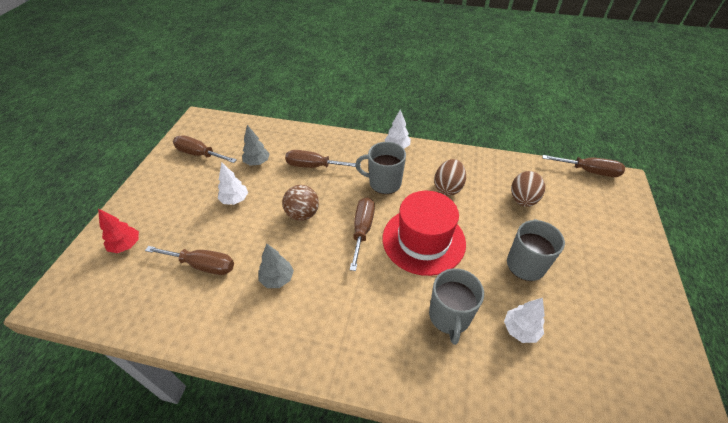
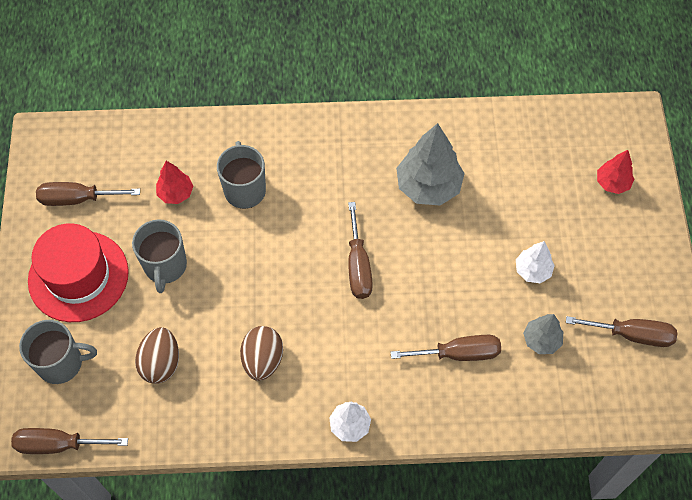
camera: 165 degrees right, 15 degrees up
(202, 265) = (514, 182): brown screwdriver -> brown screwdriver (77, 199)
(277, 279) = (428, 186): grey tree -> grey tree, size x1.81
(302, 214) = (438, 270): brown ball -> none
(384, 183) = (351, 346): grey mug -> grey mug (61, 363)
(423, 240) = (283, 269): red hat -> red hat (78, 276)
(520, 330) = (176, 193): white tree -> red tree

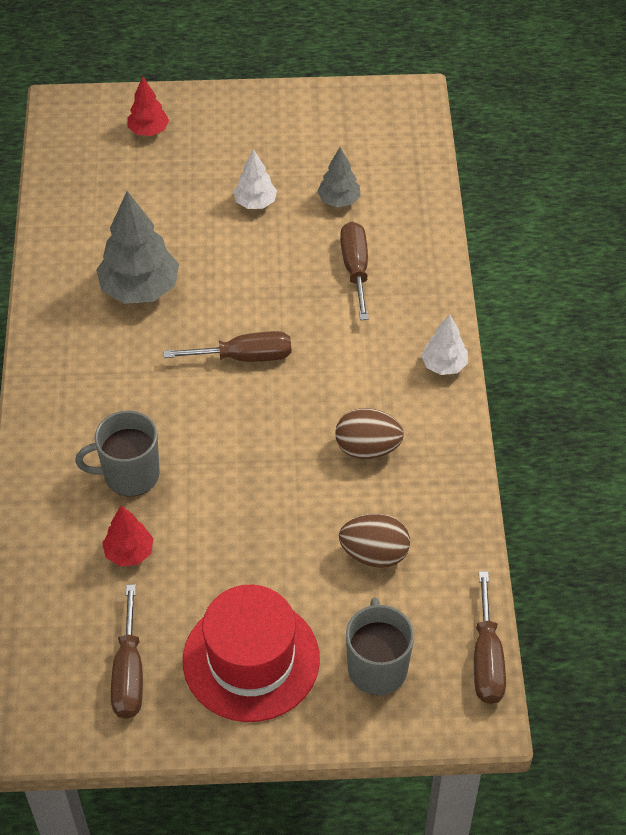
camera: 90 degrees left, 10 degrees down
(165, 266) = (239, 558): grey mug -> none
(632, 335) = (332, 130): brown screwdriver -> none

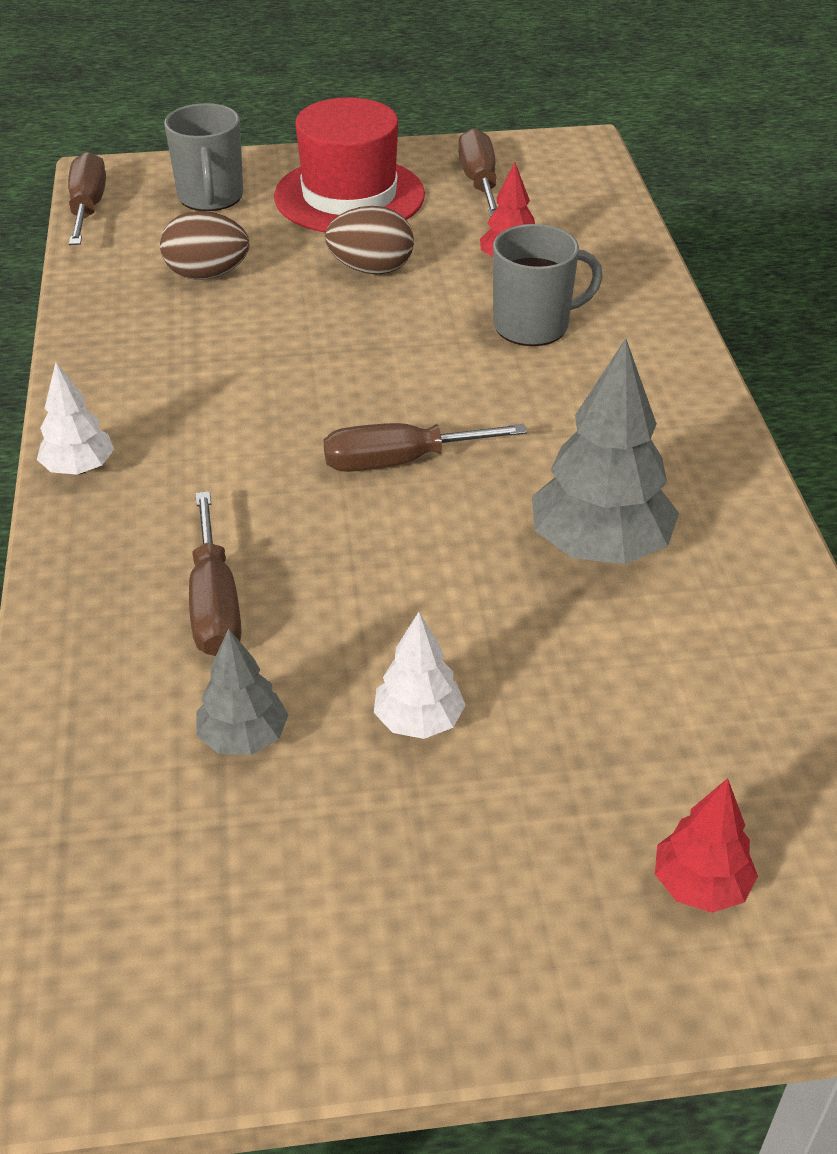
camera: 175 degrees right, 10 degrees down
(367, 448) = (209, 367): brown egg -> brown egg (371, 269)

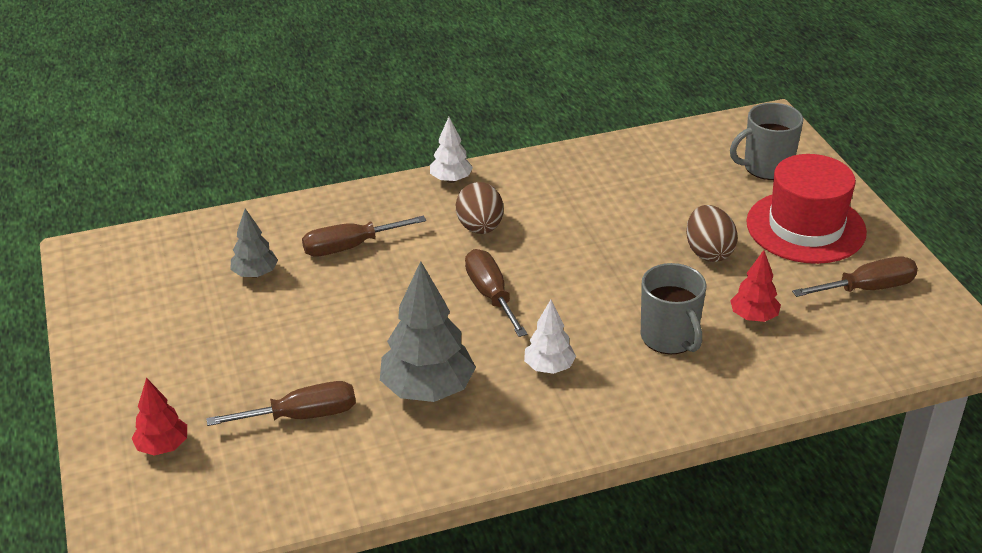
camera: 80 degrees right, 5 degrees down
(88, 207) = (724, 122): brown screwdriver -> brown screwdriver (302, 416)
(207, 274) = (667, 184): brown egg -> brown egg (480, 228)
(418, 721) = (271, 331): white tree -> white tree (549, 367)

